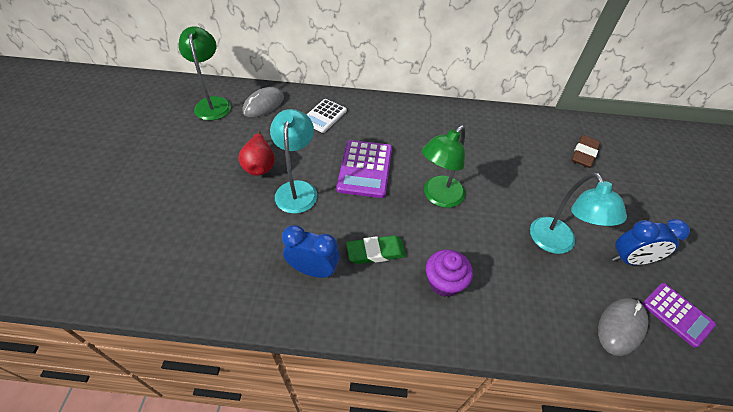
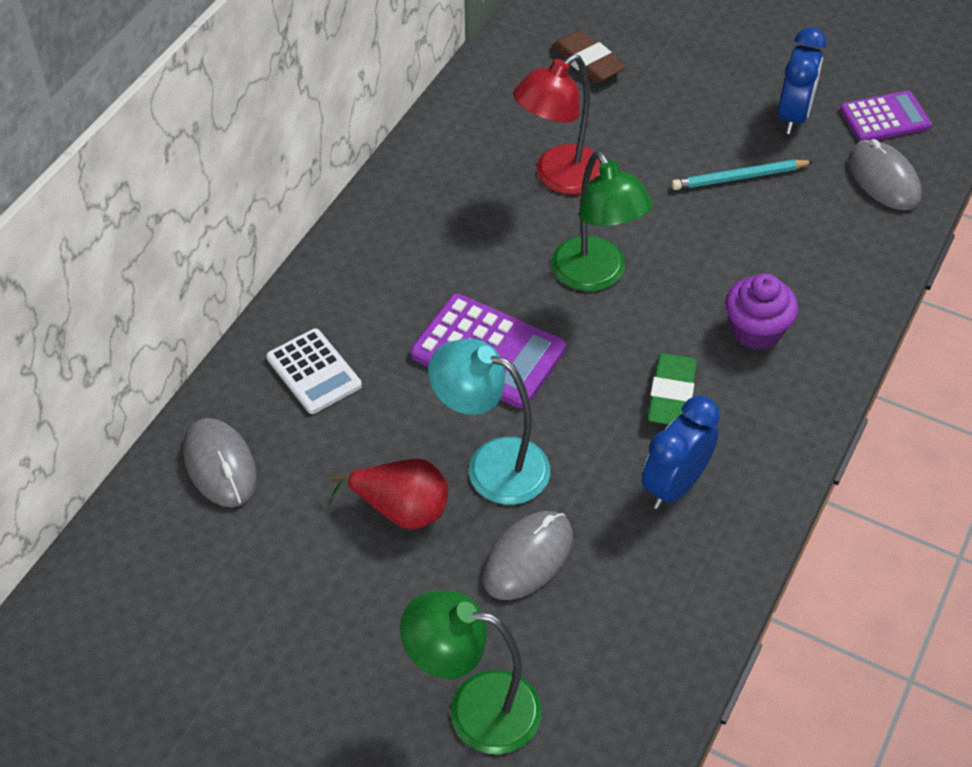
camera: 65 degrees left, 0 degrees up
(213, 103) = (163, 558): green lamp -> green lamp (475, 708)
(246, 218) = (528, 557): none -> grey mouse
(494, 164) = (559, 177): none -> red lamp
(556, 243) = (739, 178): turquoise lamp -> turquoise pencil

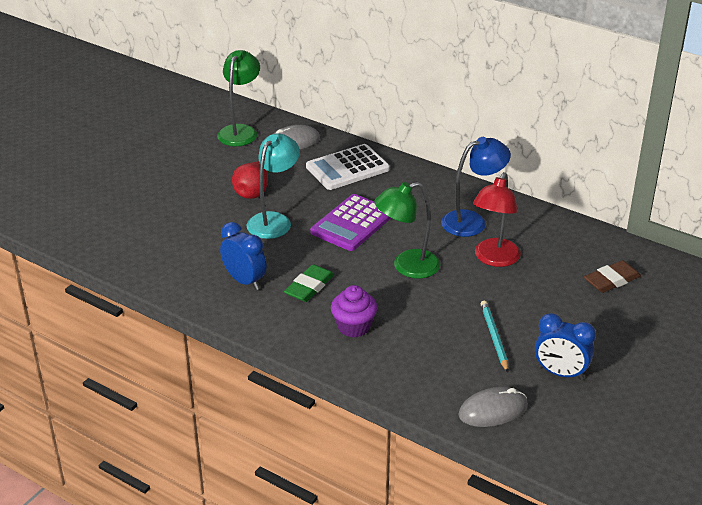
camera: 95 degrees right, 15 degrees down
(314, 372) = (347, 168): white calculator -> white calculator, size x1.51
(464, 202) = (472, 221): none -> blue lamp
(475, 708) = (136, 208): green lamp -> green lamp (240, 131)
(528, 557) = (213, 228): grey mouse -> none
(559, 177) = (494, 259): red lamp -> red lamp turned 120 degrees counterclockwise
(671, 394) = (309, 287): green eraser -> green eraser turned 75 degrees counterclockwise
(885, 118) = (561, 423): purple calculator -> none

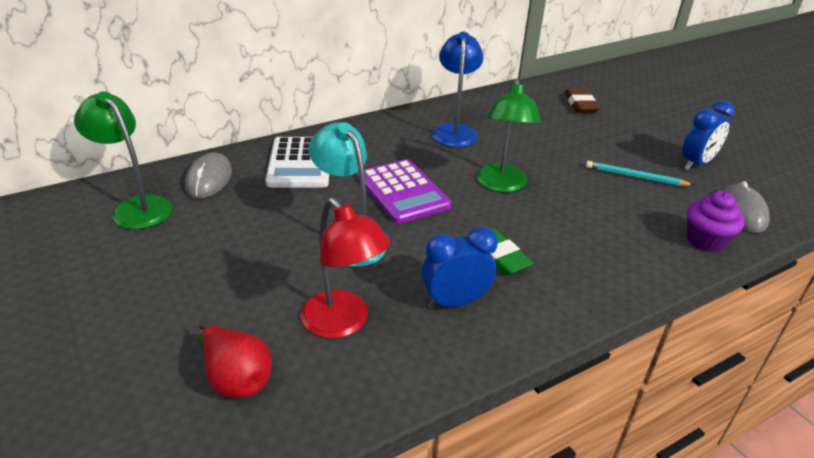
camera: 65 degrees left, 0 degrees up
(253, 192) = (276, 237): red pear -> red pear (236, 378)
(353, 326) = (585, 248): purple cupcake -> purple cupcake (705, 240)
(494, 259) = (519, 140): red lamp -> red lamp (343, 323)

